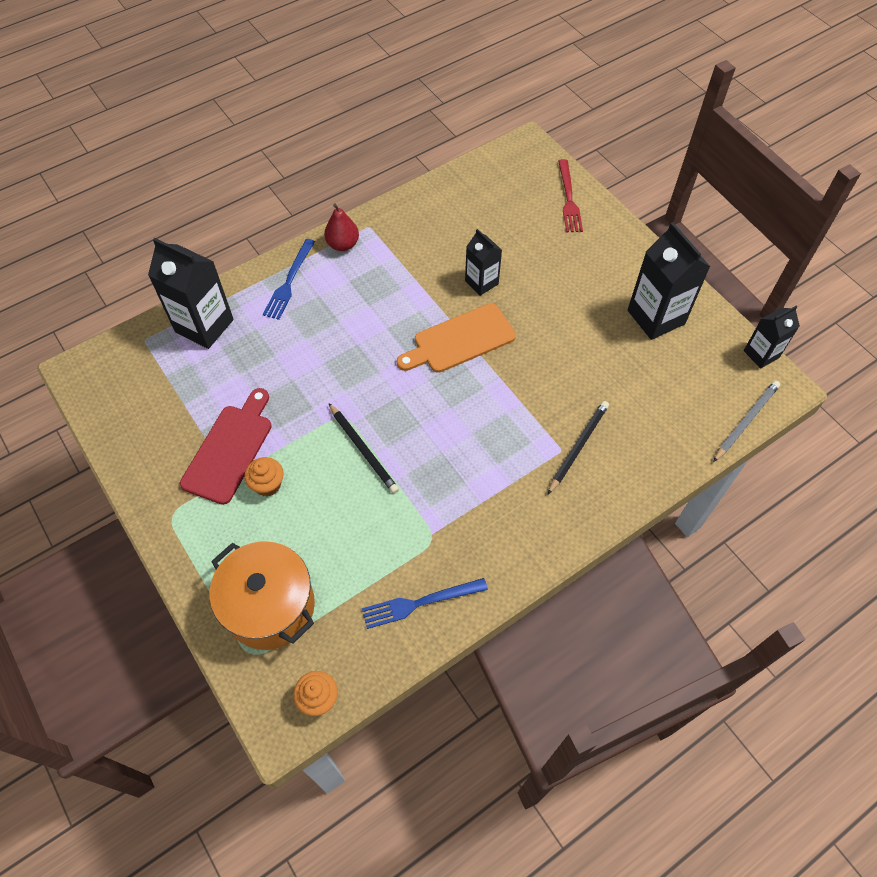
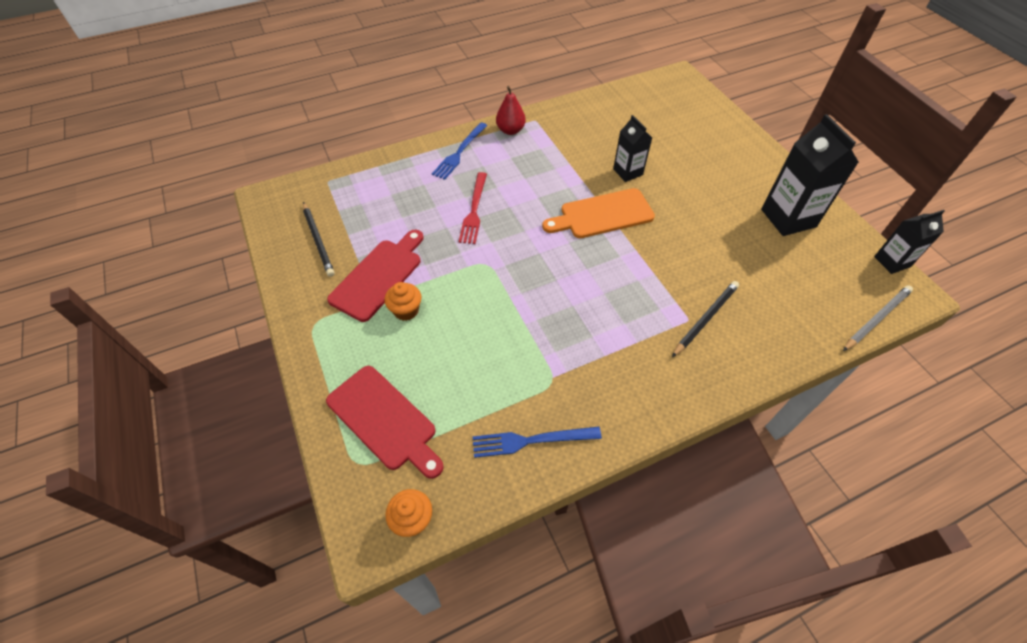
camera: 10 degrees right, 5 degrees down
(204, 326) = (380, 177): black carton -> none
(270, 606) = (384, 420): orange pot -> red cutting board
(363, 450) = (499, 293): black pencil -> black pencil (318, 240)
(568, 199) = (712, 118): red fork -> red fork (474, 210)

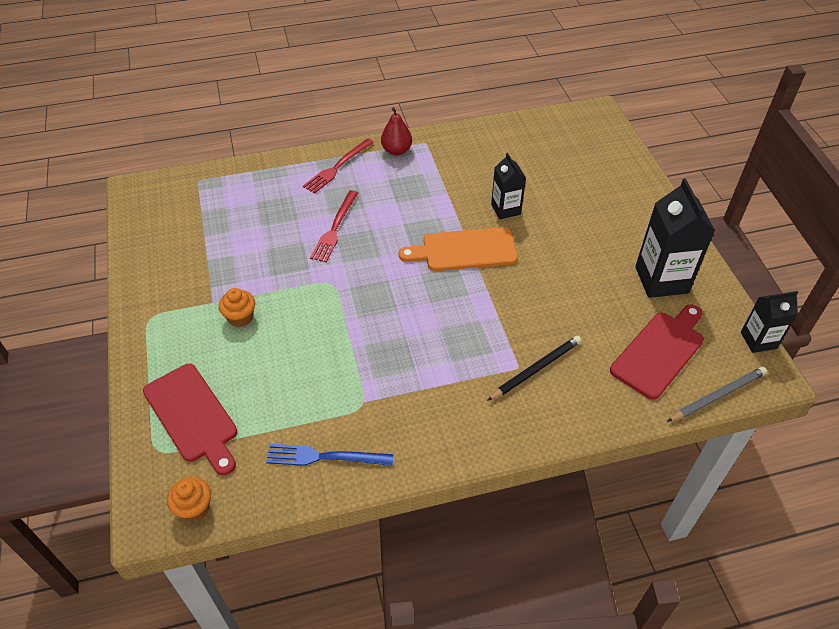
camera: 10 degrees right, 5 degrees down
(318, 240) = (174, 238): black pencil -> none
(379, 276) = (223, 281): red cutting board -> red cutting board (660, 351)
(459, 152) = (337, 167): blue fork -> red fork

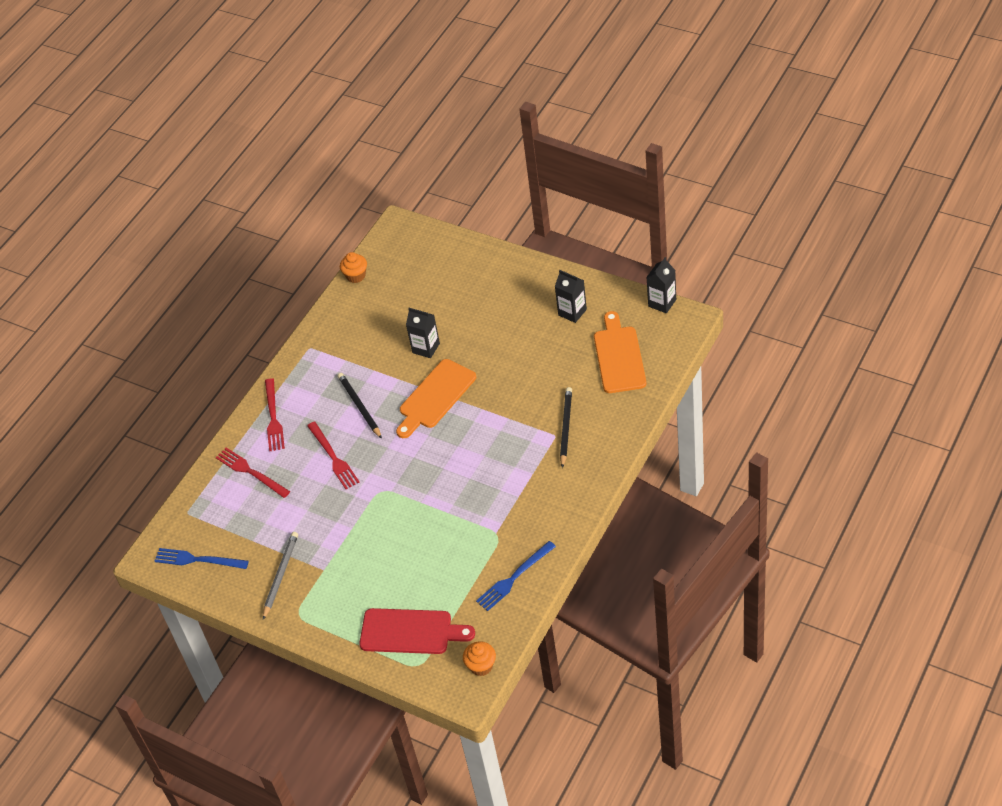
camera: 40 degrees left, 0 degrees up
(156, 217) = (198, 560): none -> blue fork
(240, 317) = (355, 560): orange cupcake -> orange cupcake (356, 276)
(272, 189) = (251, 472): none -> red fork
(396, 150) = (297, 371): red pear -> none
(402, 209) = (359, 406): none -> black pencil
(660, 351) = (619, 356): red cutting board -> orange cutting board
(661, 280) = (572, 312): black carton -> black carton, size x0.59
(717, 396) = (674, 354): grey pencil -> grey pencil (280, 575)

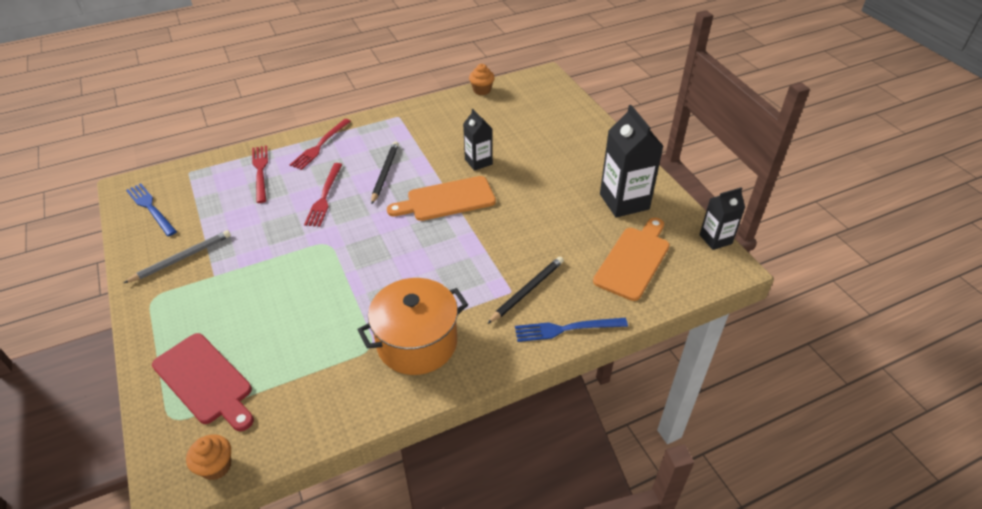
camera: 30 degrees right, 5 degrees down
(514, 578) = (341, 398): blue fork -> blue fork (566, 329)
(526, 512) = (417, 343): none -> orange pot
(572, 312) = (624, 201): black carton -> black carton, size x1.69

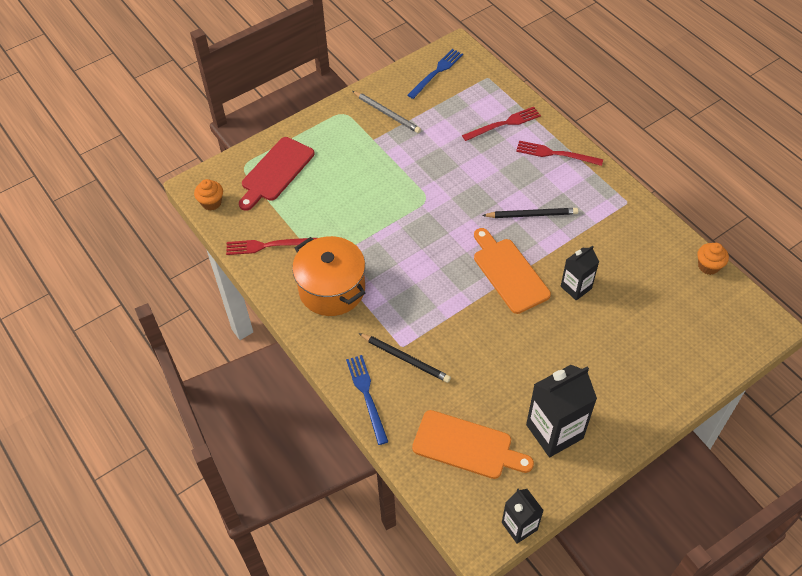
camera: 80 degrees right, 10 degrees up
(324, 197) = (484, 179): red fork -> red fork (268, 245)

